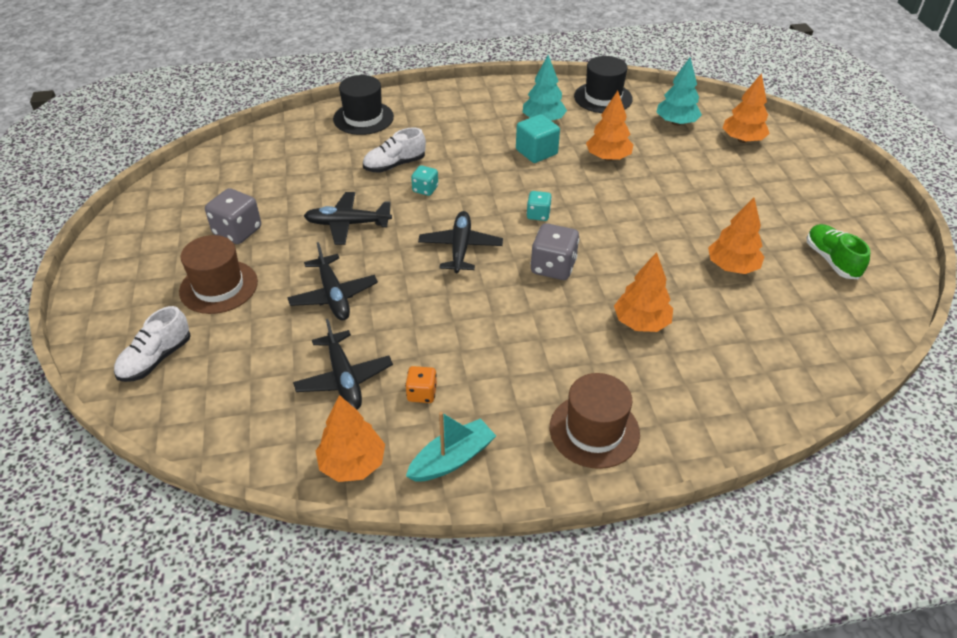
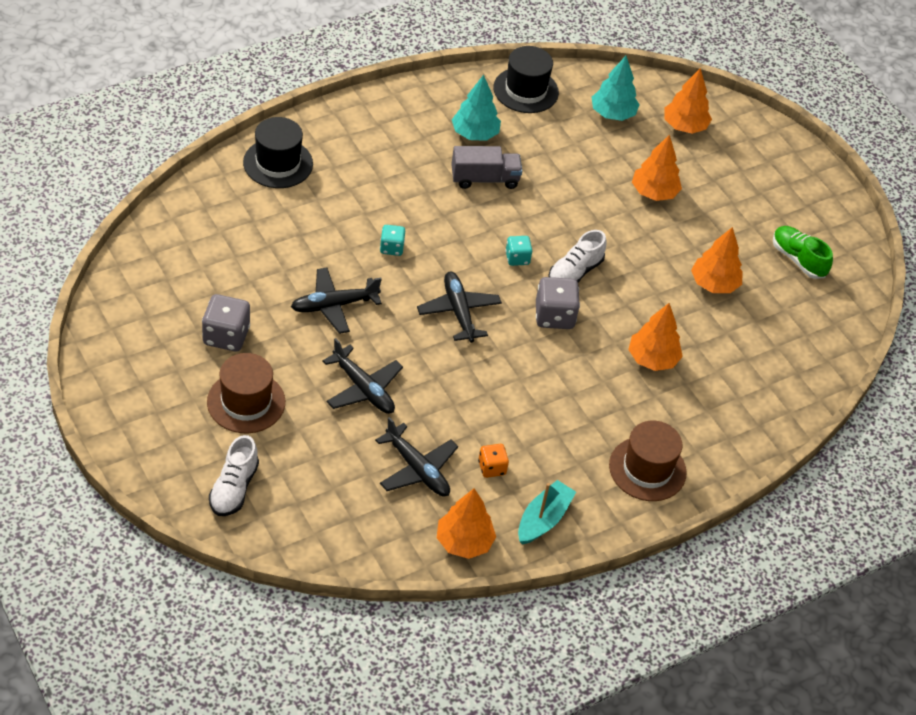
camera: 25 degrees left, 5 degrees up
(395, 165) = (345, 222): white shoe -> white shoe (575, 272)
(536, 152) = (484, 179): turquoise cube -> grey truck
(608, 157) = (559, 173): orange tree -> orange tree (654, 192)

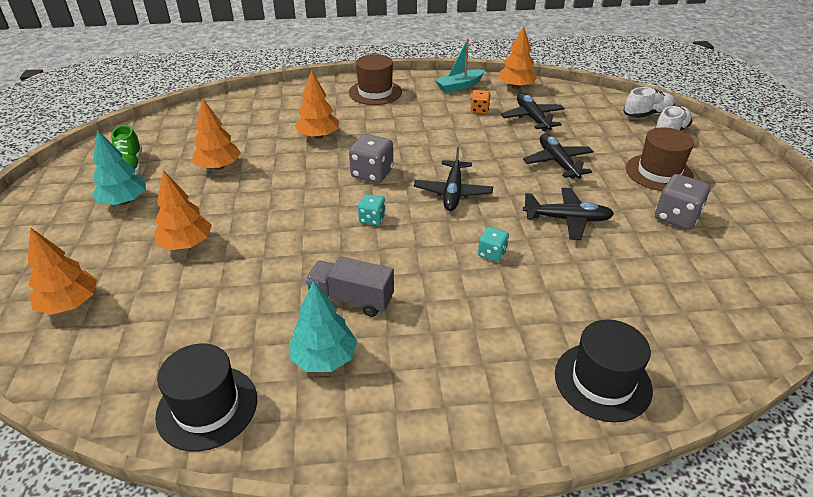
camera: 150 degrees left, 10 degrees down
(575, 272) = (328, 198): white shoe -> white shoe (647, 114)
(612, 114) = (132, 341): turquoise tree -> turquoise tree (124, 201)

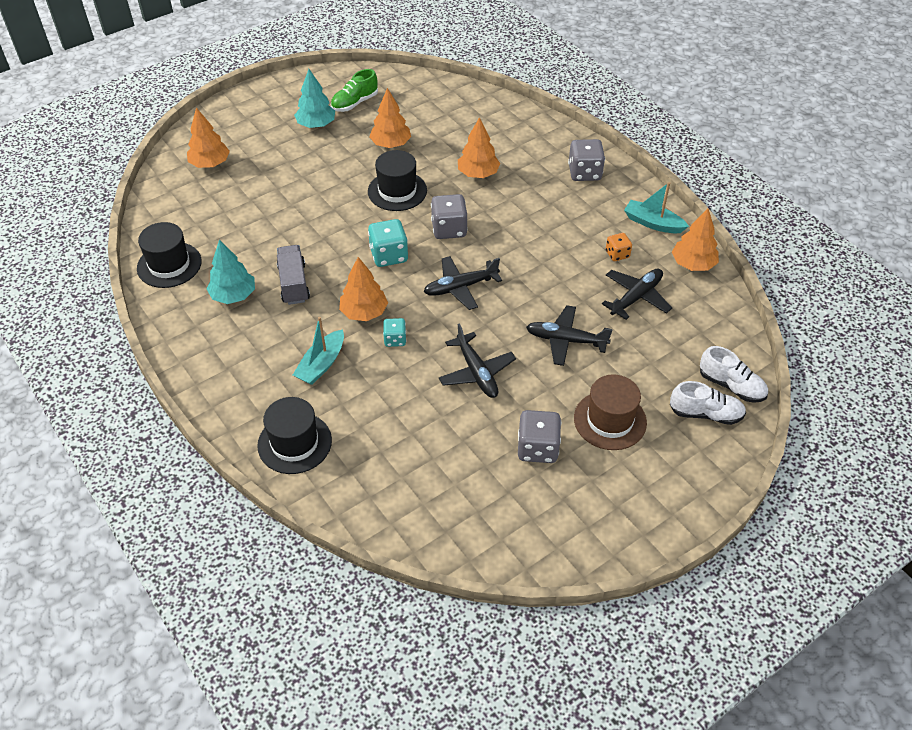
camera: 60 degrees right, 10 degrees up
(186, 244) = (294, 179): orange tree -> orange tree (364, 312)
(288, 184) = (397, 191): none -> black hat
(372, 219) = (389, 255): turquoise dice -> turquoise dice, size x1.68
(375, 92) = (584, 173): brown hat -> grey dice
(492, 318) = (321, 364): none -> turquoise boat
(558, 162) = (566, 340): black plane -> black plane turned 120 degrees counterclockwise

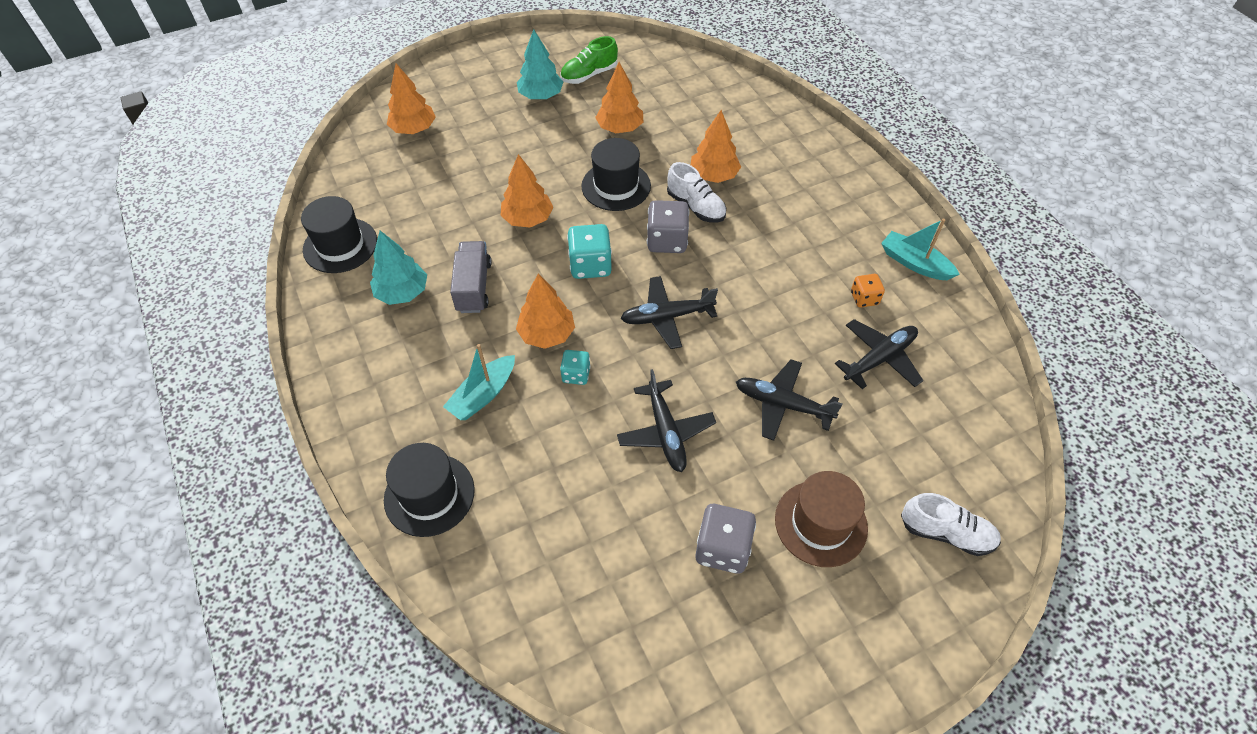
camera: 10 degrees right, 5 degrees up
(584, 173) = (840, 189): grey dice -> none
(693, 264) = (957, 323): orange tree -> orange tree (528, 219)
(731, 386) = (985, 498): white shoe -> white shoe (695, 206)

